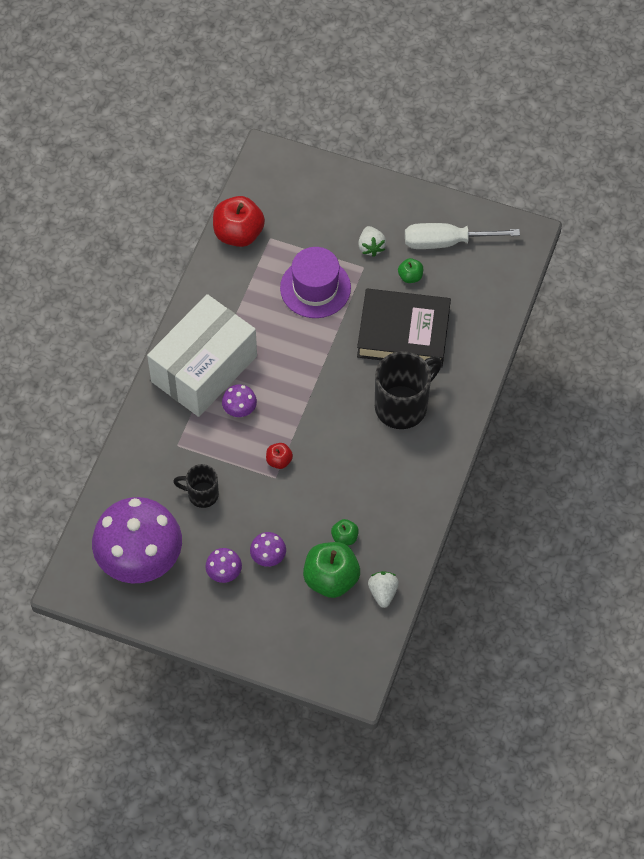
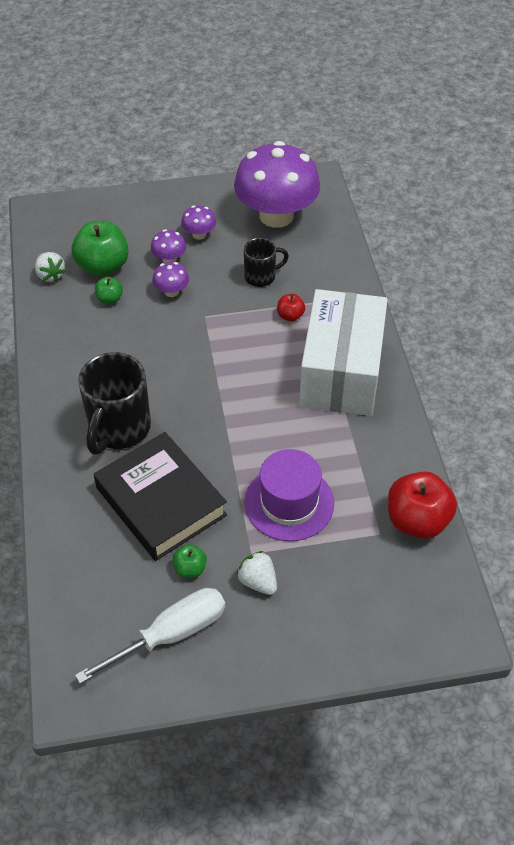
camera: 150 degrees right, 10 degrees down
(239, 409) = (280, 354): purple mushroom -> purple mushroom (171, 291)
(279, 461) = (211, 330): red apple -> red apple (290, 316)
(403, 332) = (161, 501): black book -> black book turned 75 degrees clockwise

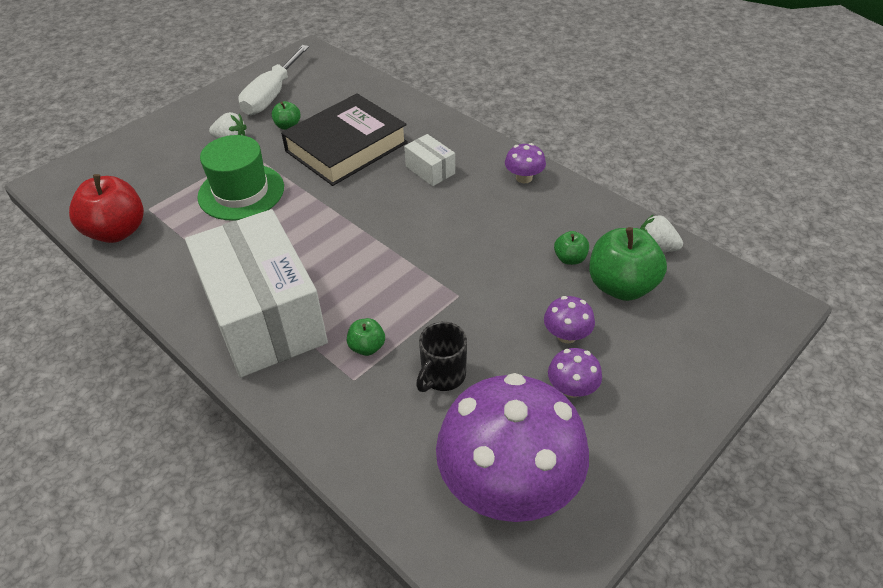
camera: 145 degrees right, 5 degrees down
(119, 429) = (430, 170): black mug -> white box
(161, 501) = (346, 147): black book -> black book turned 60 degrees counterclockwise
(171, 291) = (520, 300): purple mushroom -> purple mushroom (524, 178)
(289, 503) = (241, 192): purple hat -> green hat
(290, 316) = (367, 347): red apple -> green apple

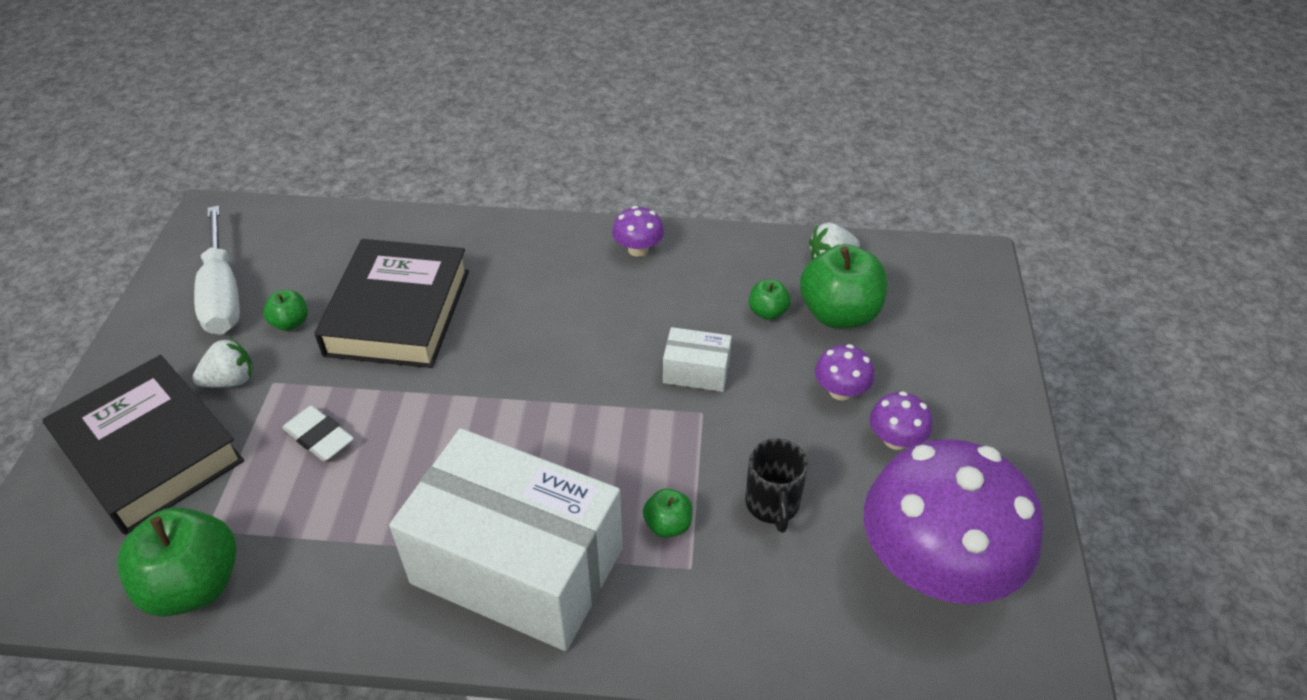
camera: 40 degrees left, 0 degrees up
(117, 231) = (194, 585): red apple -> green apple
(163, 157) = (150, 451): none -> black book
(241, 192) = (319, 437): green hat -> white eraser
(430, 170) = (528, 291): white box -> white box (696, 371)

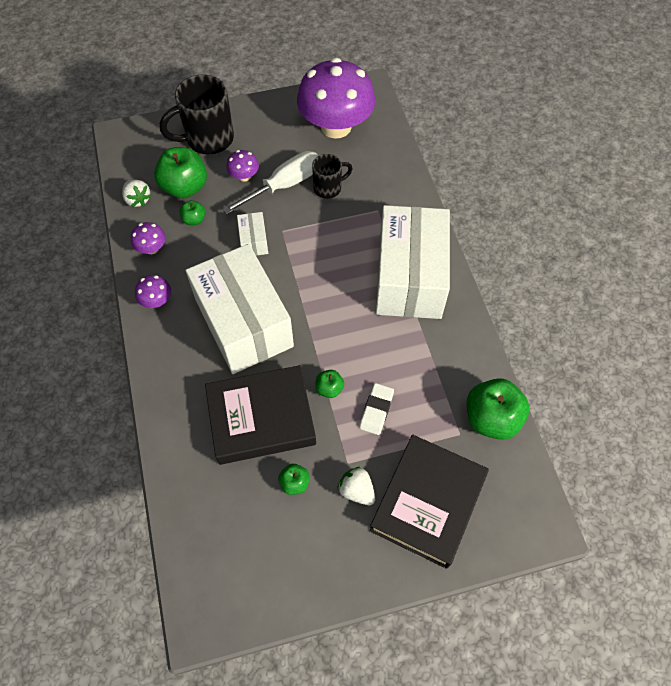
camera: 110 degrees left, 15 degrees up
(222, 294) = (283, 550): white screwdriver -> white screwdriver (284, 185)
(552, 327) = (244, 323): none -> white box
(668, 525) = (358, 225): green apple -> green apple (329, 389)
(895, 439) = (268, 150): purple mushroom -> purple mushroom (151, 248)
(942, 362) = (208, 139): none -> black mug

